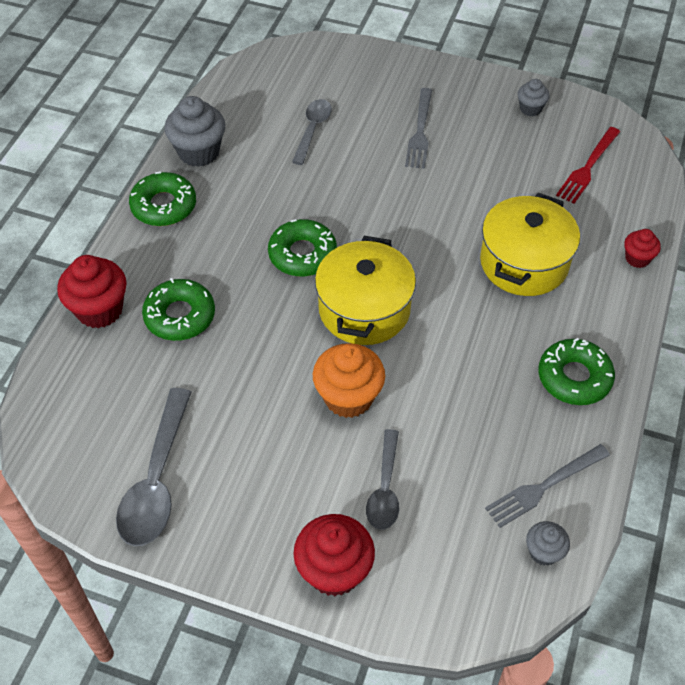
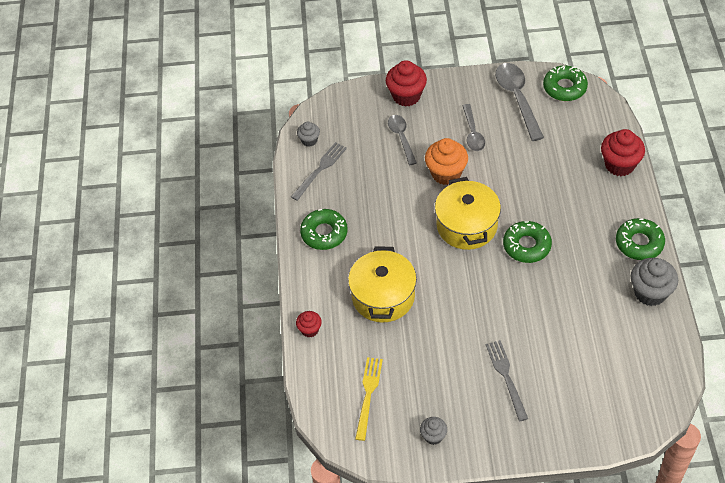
camera: 160 degrees right, 0 degrees up
(180, 316) = (571, 179): green donut -> green donut (564, 87)
(312, 130) = (585, 345): grey spoon -> grey spoon (472, 133)
(587, 168) = (368, 394): red fork -> yellow fork

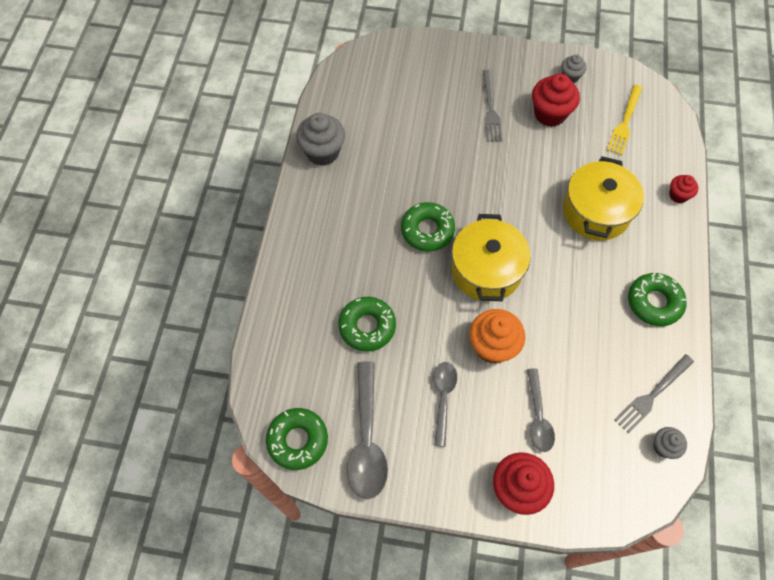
camera: 170 degrees left, 10 degrees up
(619, 165) = (283, 303): red cupcake -> red cupcake (550, 114)
(639, 243) = (308, 204): green donut -> green donut (367, 326)

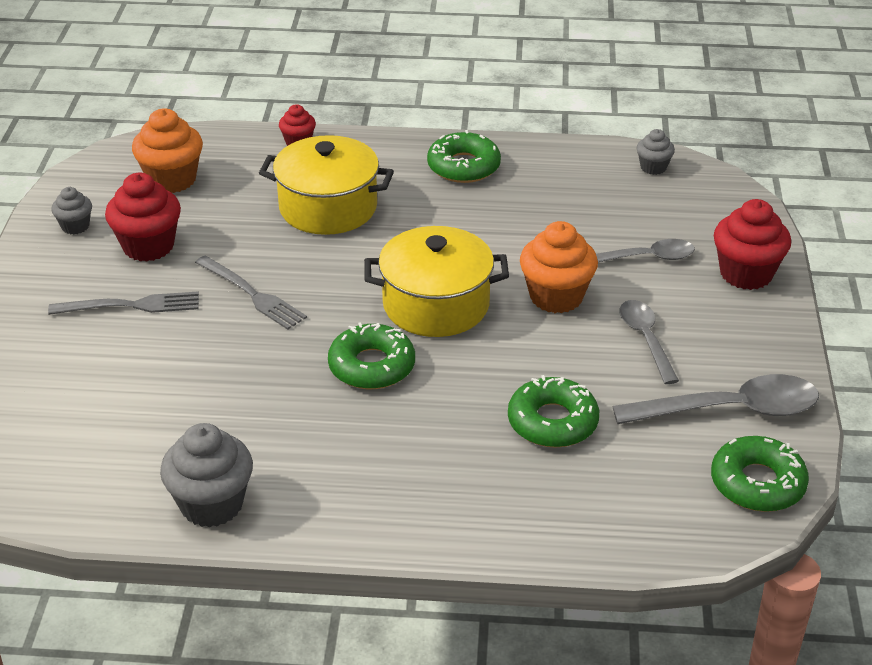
camera: 95 degrees left, 25 degrees down
(443, 398) = (646, 339): grey spoon -> grey spoon turned 75 degrees clockwise
(625, 123) = (172, 180): yellow fork -> orange cupcake
(652, 395) = (591, 173): grey fork -> grey fork (253, 295)

